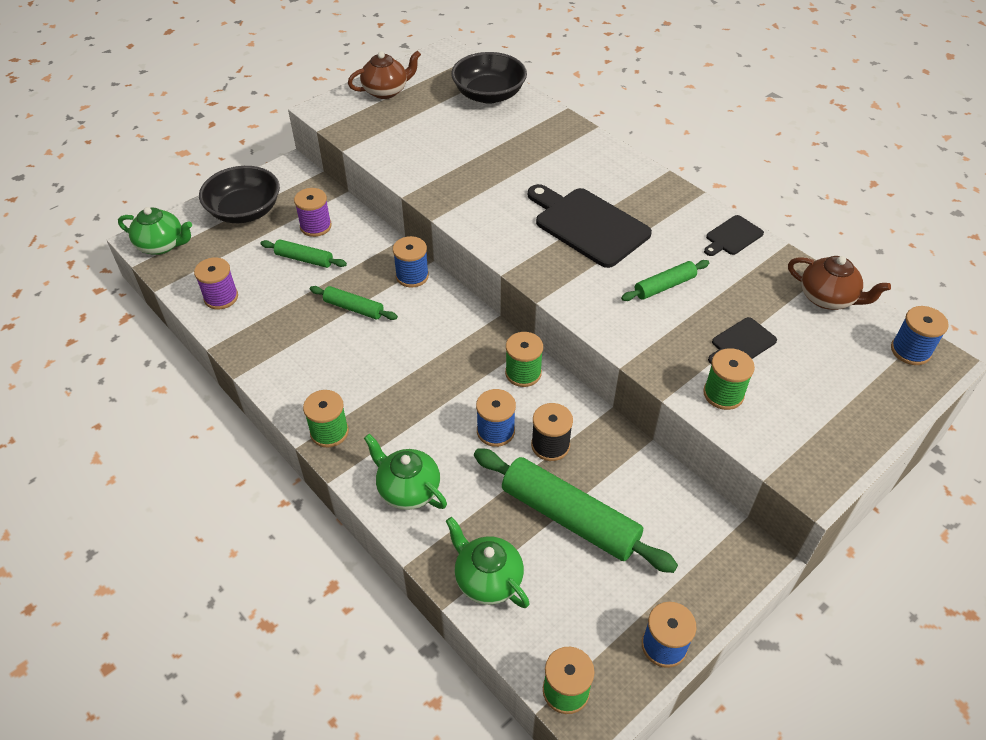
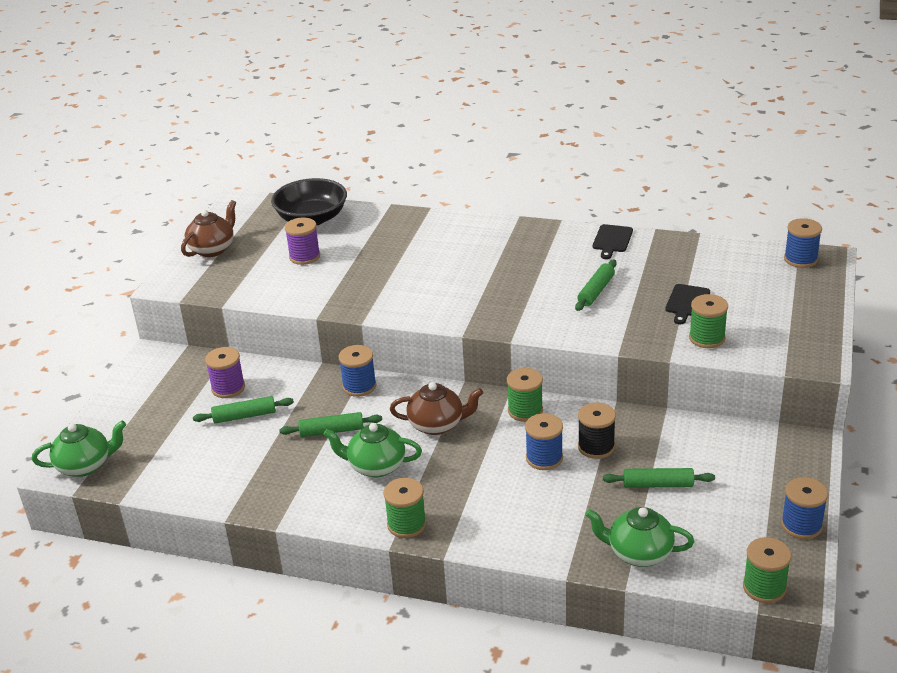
camera: 30 degrees left, 15 degrees down
(221, 297) = (194, 478): purple spool -> purple spool (304, 256)
(245, 211) = (143, 405): black bowl -> none
(408, 490) = (515, 529): green teapot -> green teapot (376, 466)
(569, 517) = (658, 484): green rolling pin -> green rolling pin, size x0.52
(588, 225) = (495, 276): black cutting board -> none
(828, 298) = (717, 251): brown teapot -> brown teapot (437, 425)

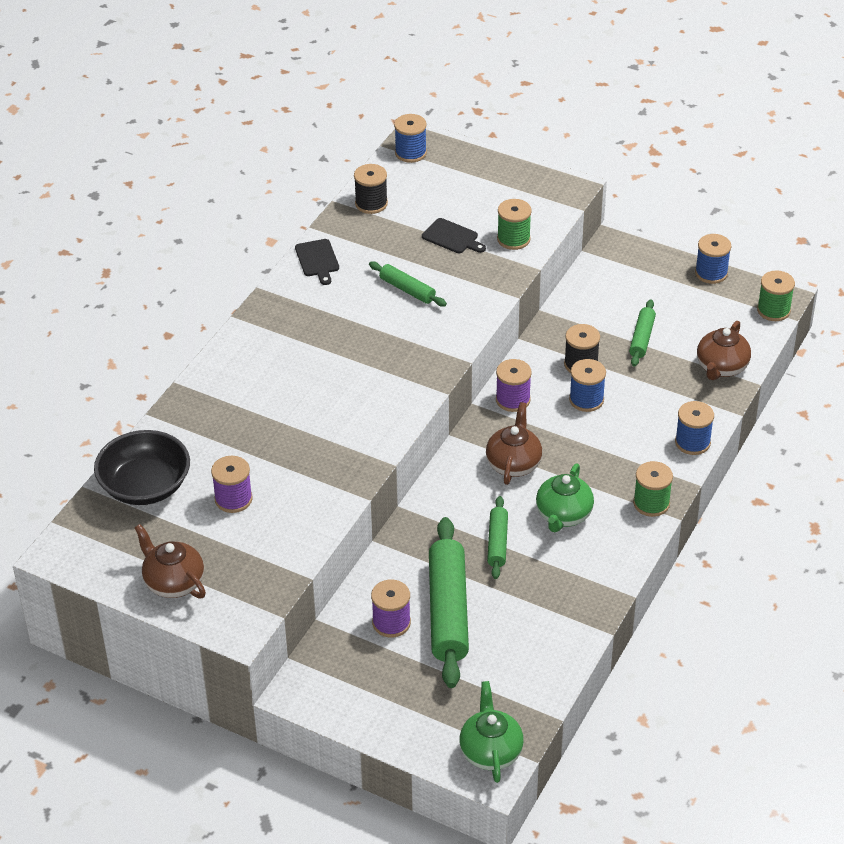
camera: 80 degrees left, 10 degrees up
(244, 416) = (448, 611): green rolling pin -> green rolling pin, size x1.93
(359, 386) = (429, 514): blue spool -> blue spool (692, 442)
(525, 411) = (513, 400): green spool -> purple spool
(612, 240) = (317, 260): black cutting board -> black cutting board turned 45 degrees clockwise
(638, 553) = (721, 368): green teapot -> brown teapot
(708, 252) = (371, 203): none -> black spool

